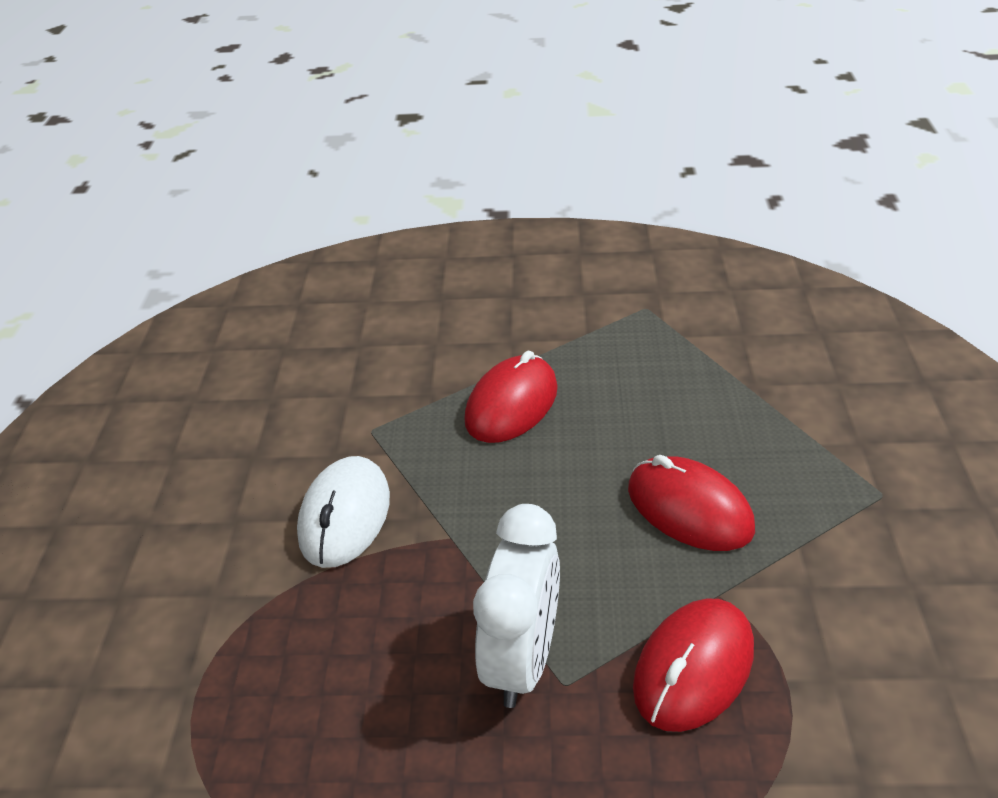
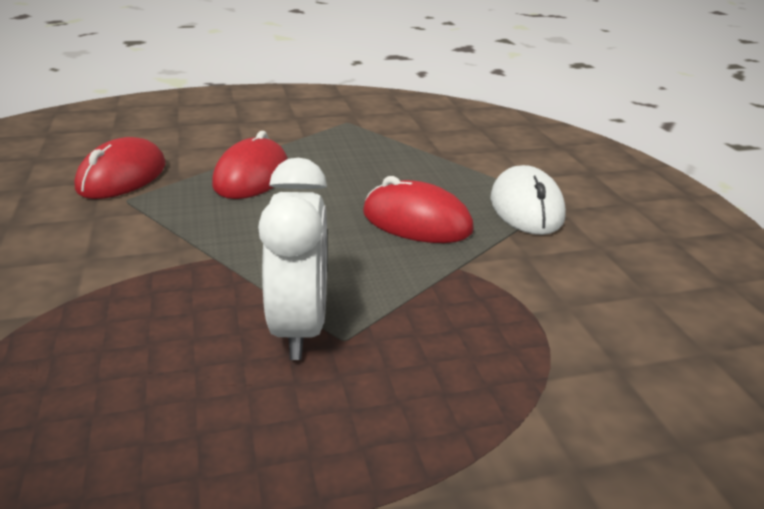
camera: 20 degrees left, 10 degrees down
(345, 516) = (107, 253): white mouse -> white mouse (526, 208)
(693, 668) = (454, 314): red mouse -> red mouse (122, 177)

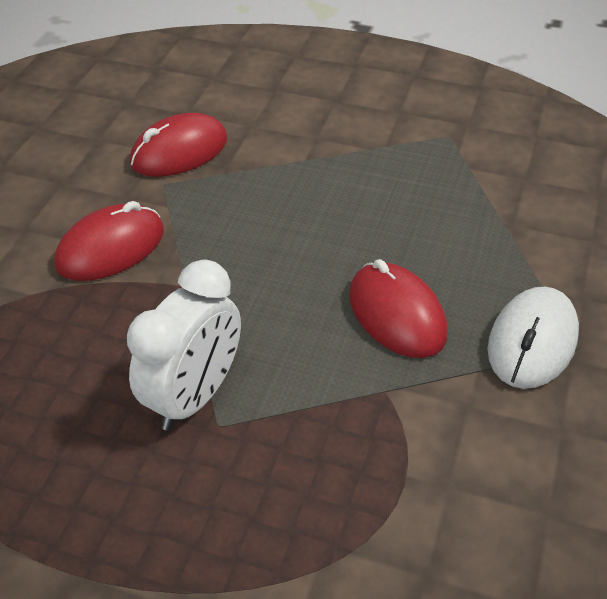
camera: 35 degrees right, 15 degrees up
(252, 176) = (289, 191): red mouse -> red mouse (111, 248)

